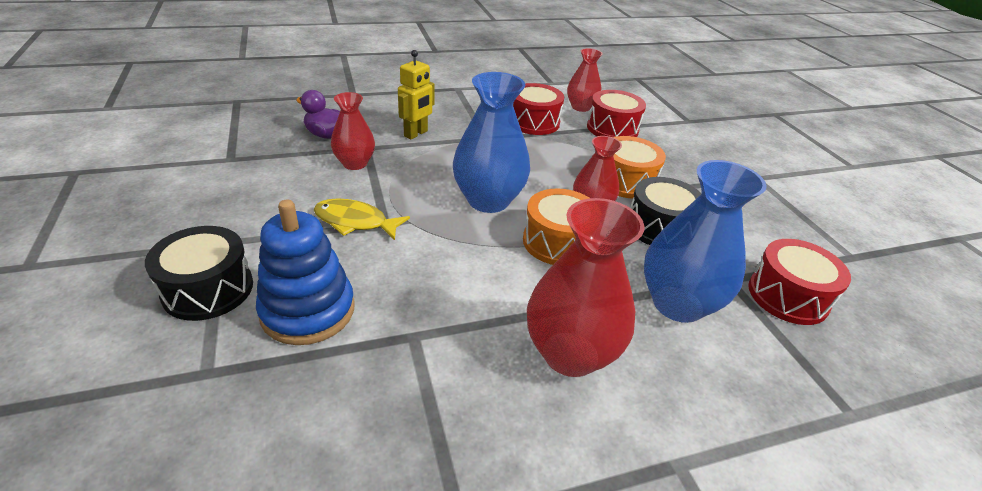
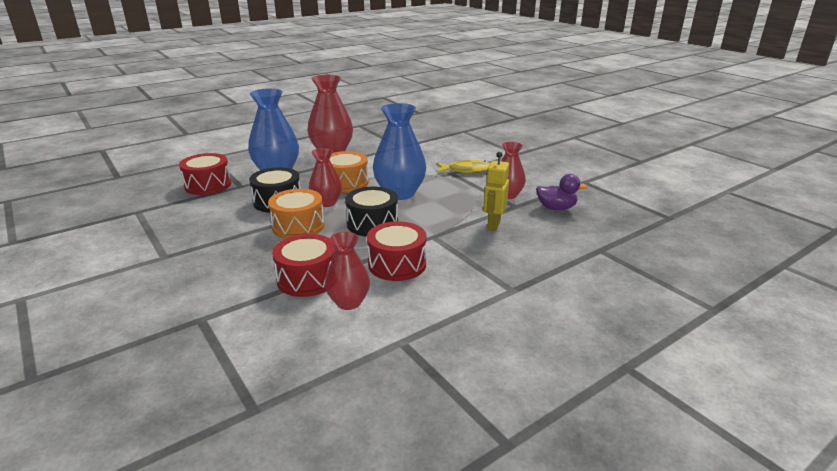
camera: 165 degrees right, 10 degrees down
(208, 289) = (496, 143): black drum -> black drum (372, 224)
(308, 310) = (449, 145): blue stacking toy -> none

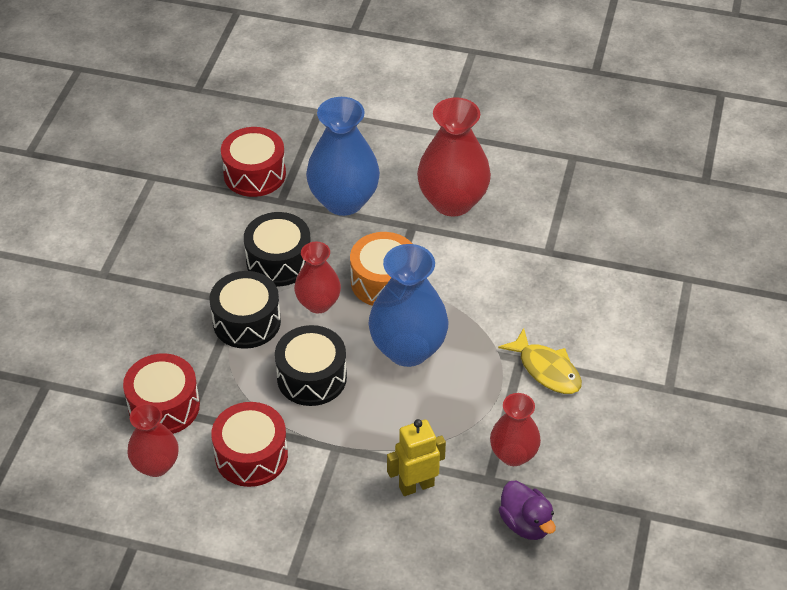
camera: 50 degrees right, 20 degrees up
(298, 226) = (247, 322): orange drum -> black drum

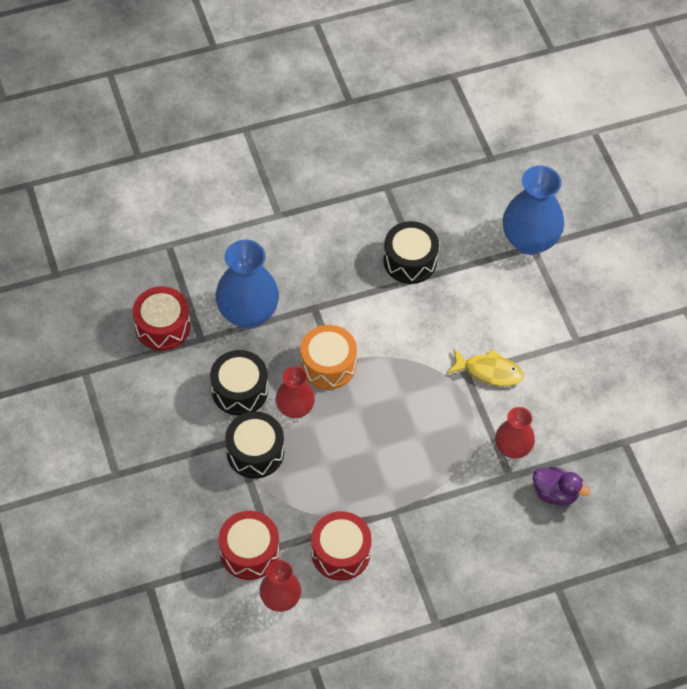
camera: 35 degrees left, 10 degrees up
(311, 377) = (335, 469): black drum -> black drum (410, 261)
(408, 349) = (385, 409): blue vase -> blue vase (529, 240)
(416, 486) = (467, 508): yellow robot -> none
(452, 202) = (328, 271): red vase -> none

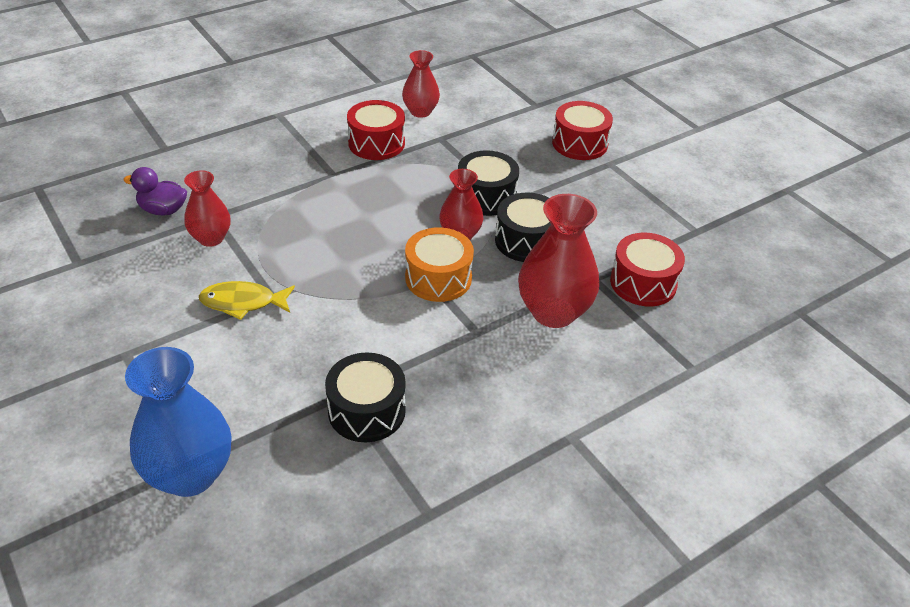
camera: 165 degrees right, 15 degrees down
(248, 313) = (553, 312): blue vase -> red vase
(249, 552) = (460, 133): red drum -> red drum (579, 143)

